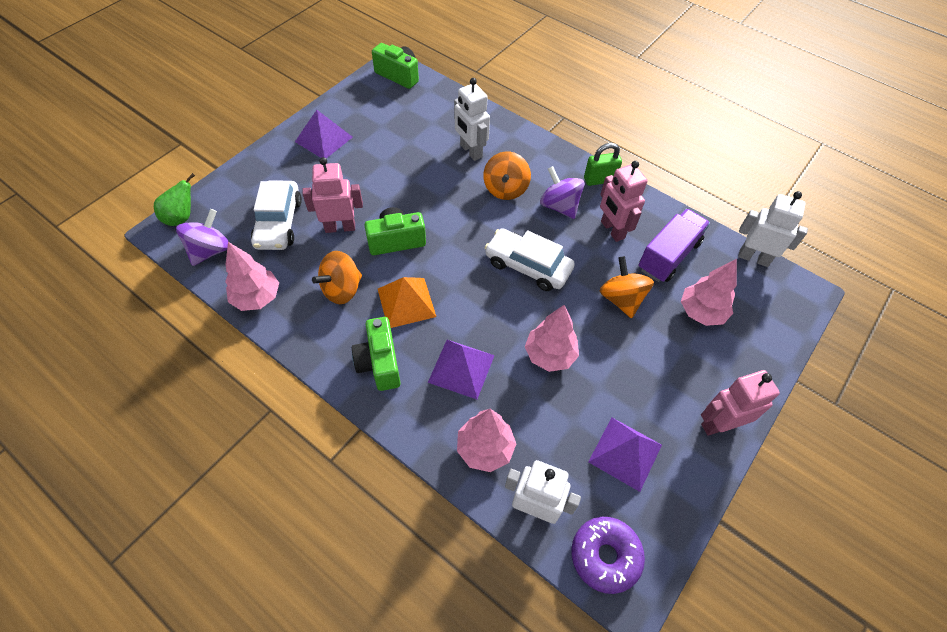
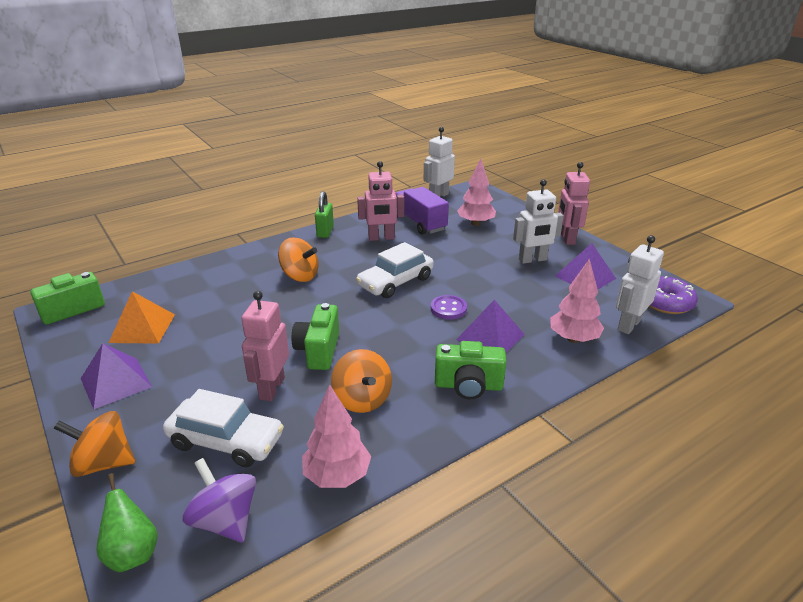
camera: 70 degrees left, 25 degrees down
(406, 302) = (402, 357): orange pyramid -> orange pyramid (142, 328)
(470, 151) = (235, 285): white robot -> white robot (533, 260)
(497, 322) = (448, 309): none -> purple button
(549, 355) = (491, 290): pink tree -> none
(559, 206) = (340, 254): purple spinning top -> none
(621, 299) = (450, 249): orange spinning top -> orange spinning top (103, 463)

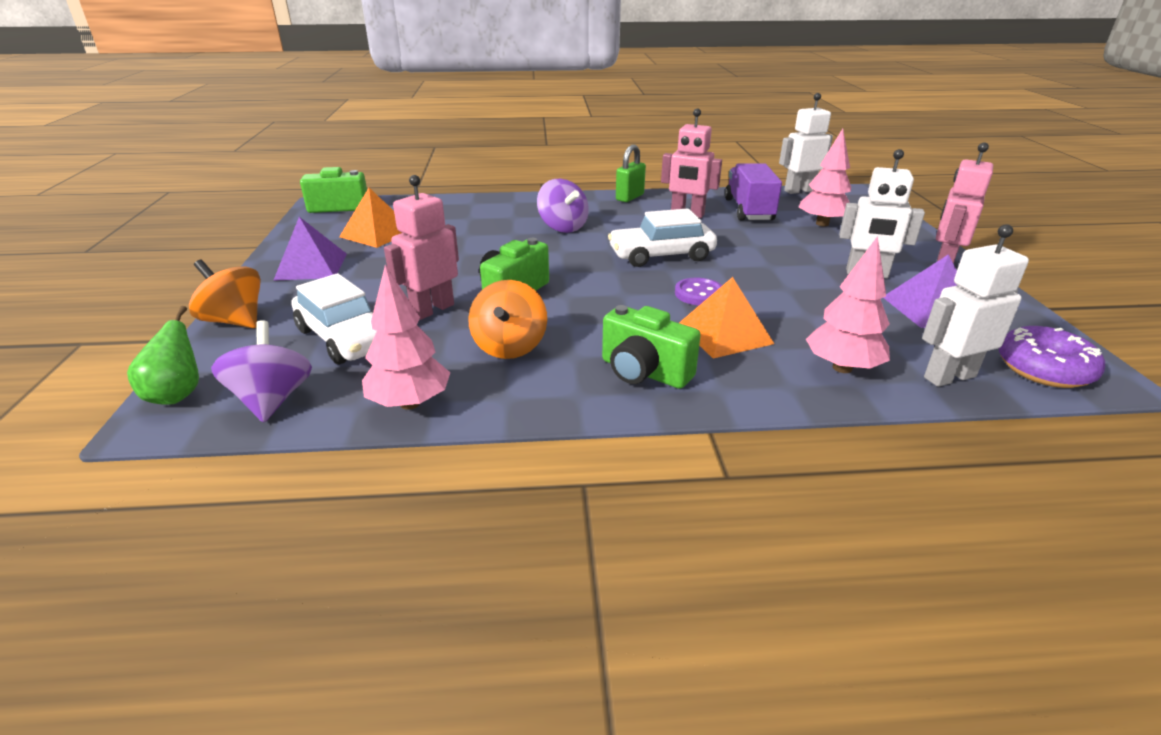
camera: 30 degrees right, 0 degrees up
(300, 276) = (563, 227): orange spinning top -> purple spinning top
(490, 337) = (724, 333): purple pyramid -> orange pyramid

